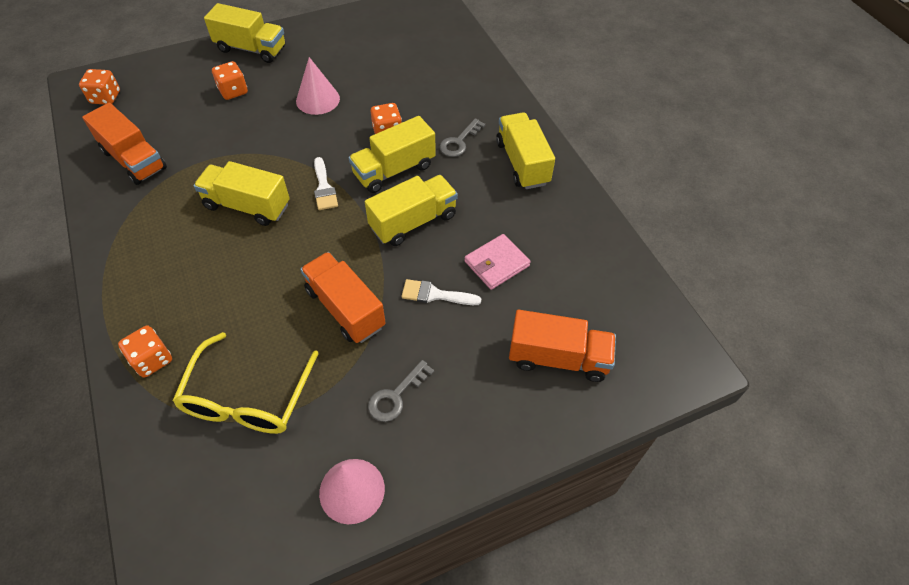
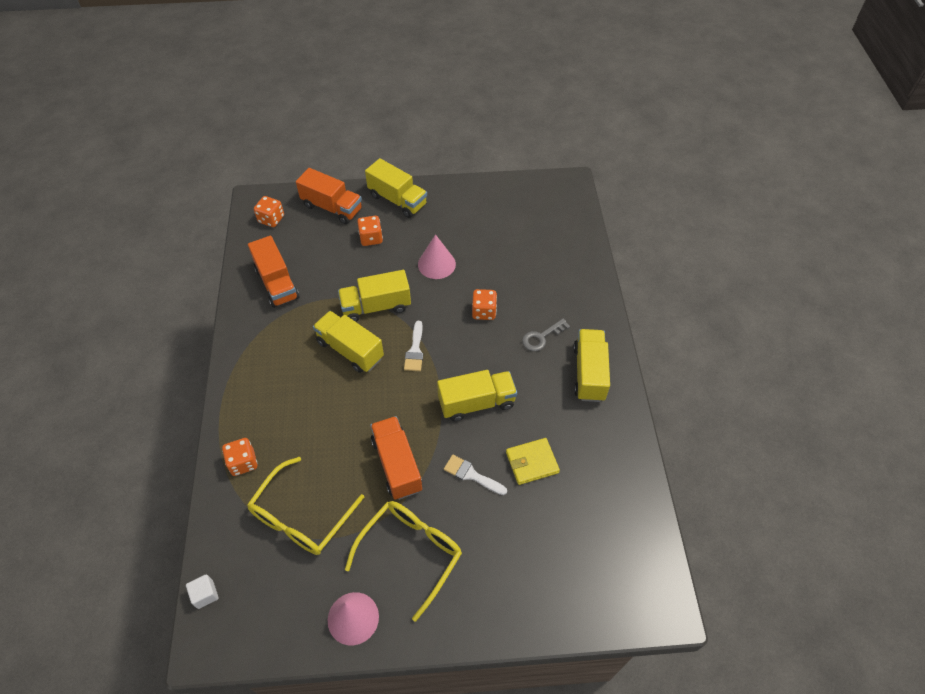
camera: 20 degrees right, 0 degrees up
(149, 527) = (205, 594): none -> white cube
(394, 170) = (477, 349): yellow truck -> yellow truck (376, 306)
(396, 396) = (411, 552): grey key -> yellow glasses
(497, 264) = (532, 462): pink wallet -> yellow wallet
(558, 358) = (551, 563): orange truck -> orange truck (332, 207)

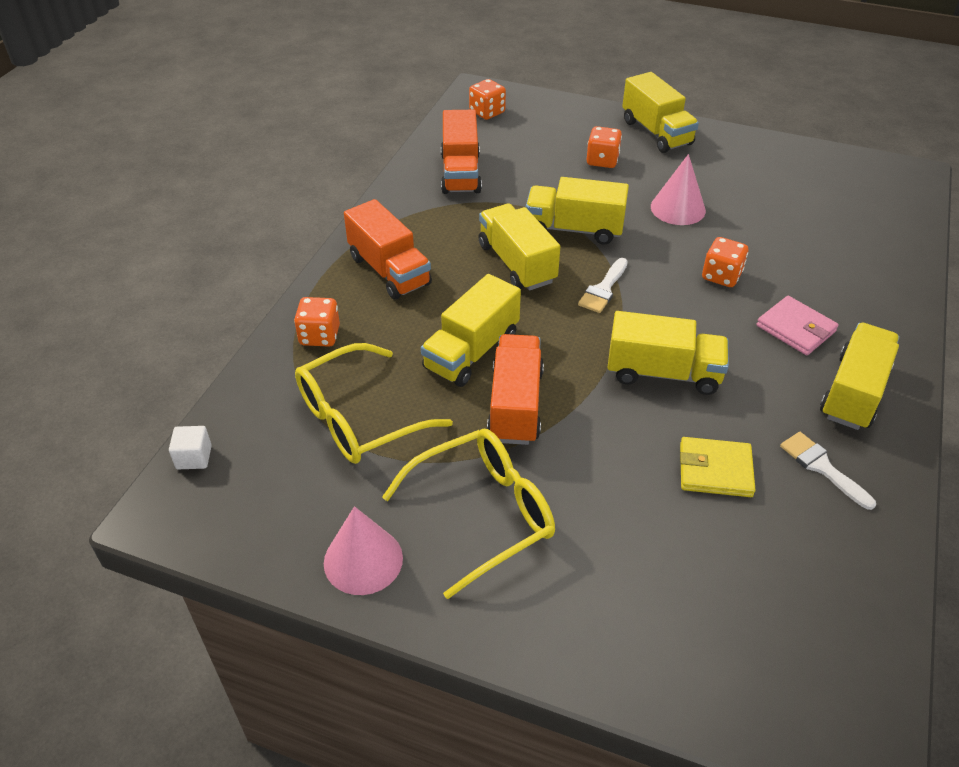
camera: 25 degrees right, 10 degrees down
(332, 207) = (567, 119): orange truck -> orange truck (389, 271)
(351, 434) = (471, 352): none -> yellow truck
(471, 475) = (616, 453): white brush -> white brush (822, 467)
(541, 337) = (796, 328): grey key -> pink wallet

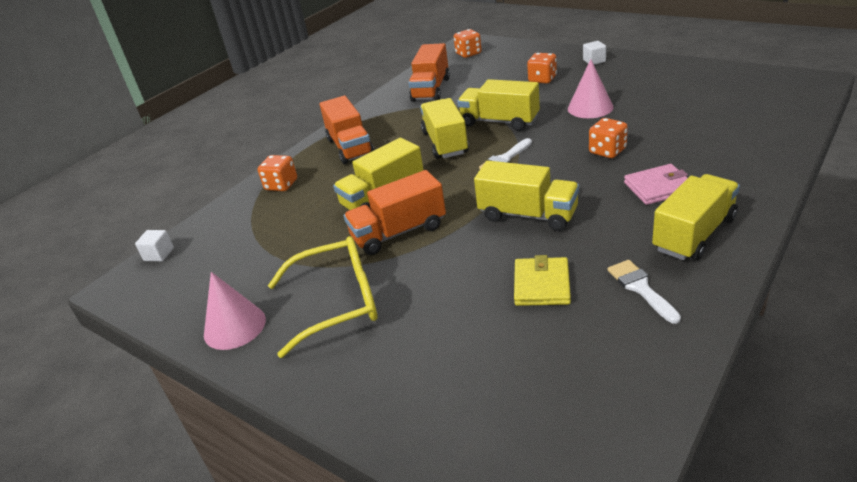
camera: 20 degrees right, 10 degrees down
(358, 418) = (280, 236): yellow glasses -> none
(515, 405) = (399, 232): orange truck -> orange truck turned 135 degrees counterclockwise
(656, 132) = (594, 61): yellow truck -> white cube
(715, 470) = (541, 285): yellow wallet -> yellow wallet turned 75 degrees clockwise
(796, 328) = (658, 187): pink wallet -> pink wallet turned 75 degrees counterclockwise

